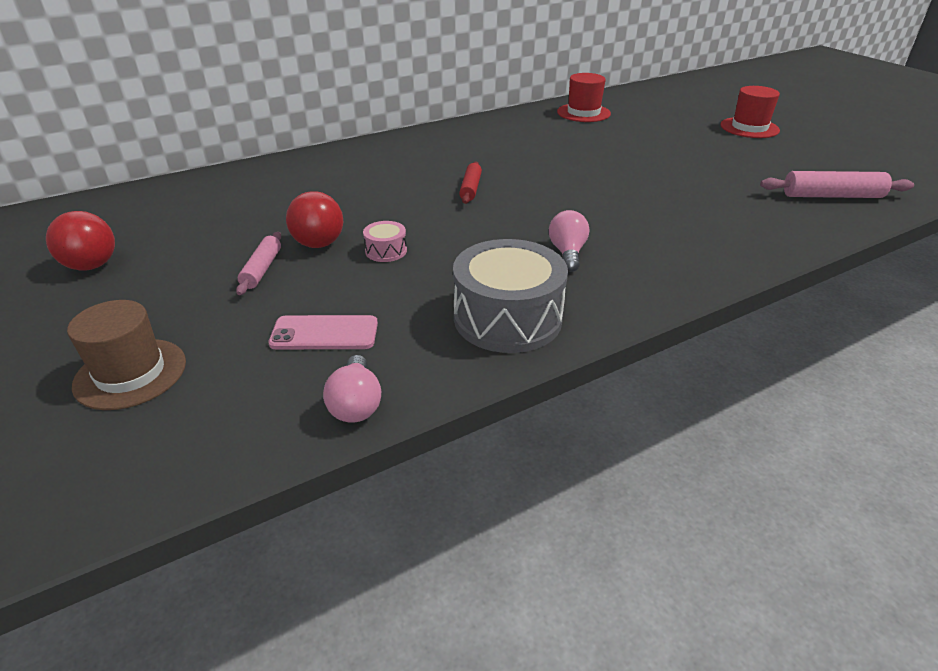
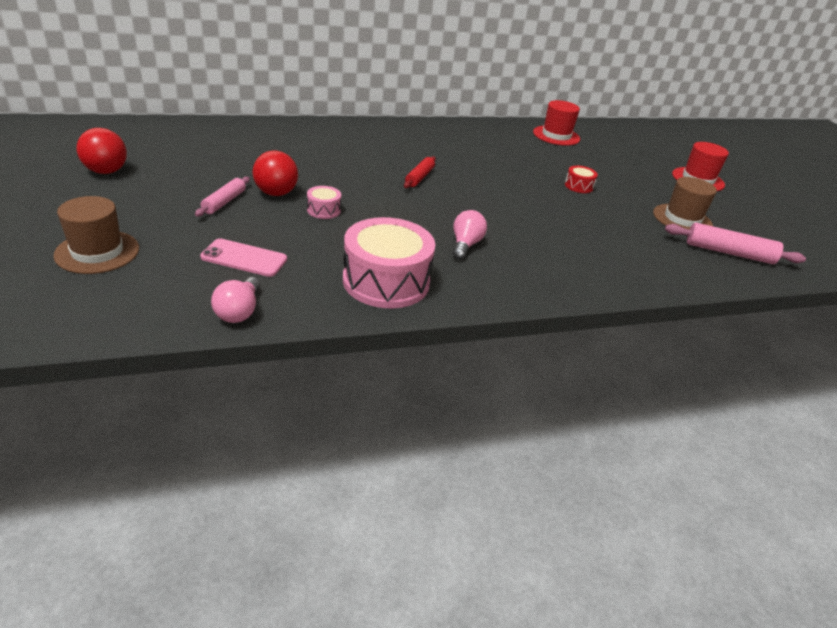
camera: 10 degrees right, 0 degrees up
(507, 318) = (386, 281): grey drum -> pink drum
(641, 160) = (578, 186): none -> red drum
(764, 172) = (682, 219): none -> brown hat

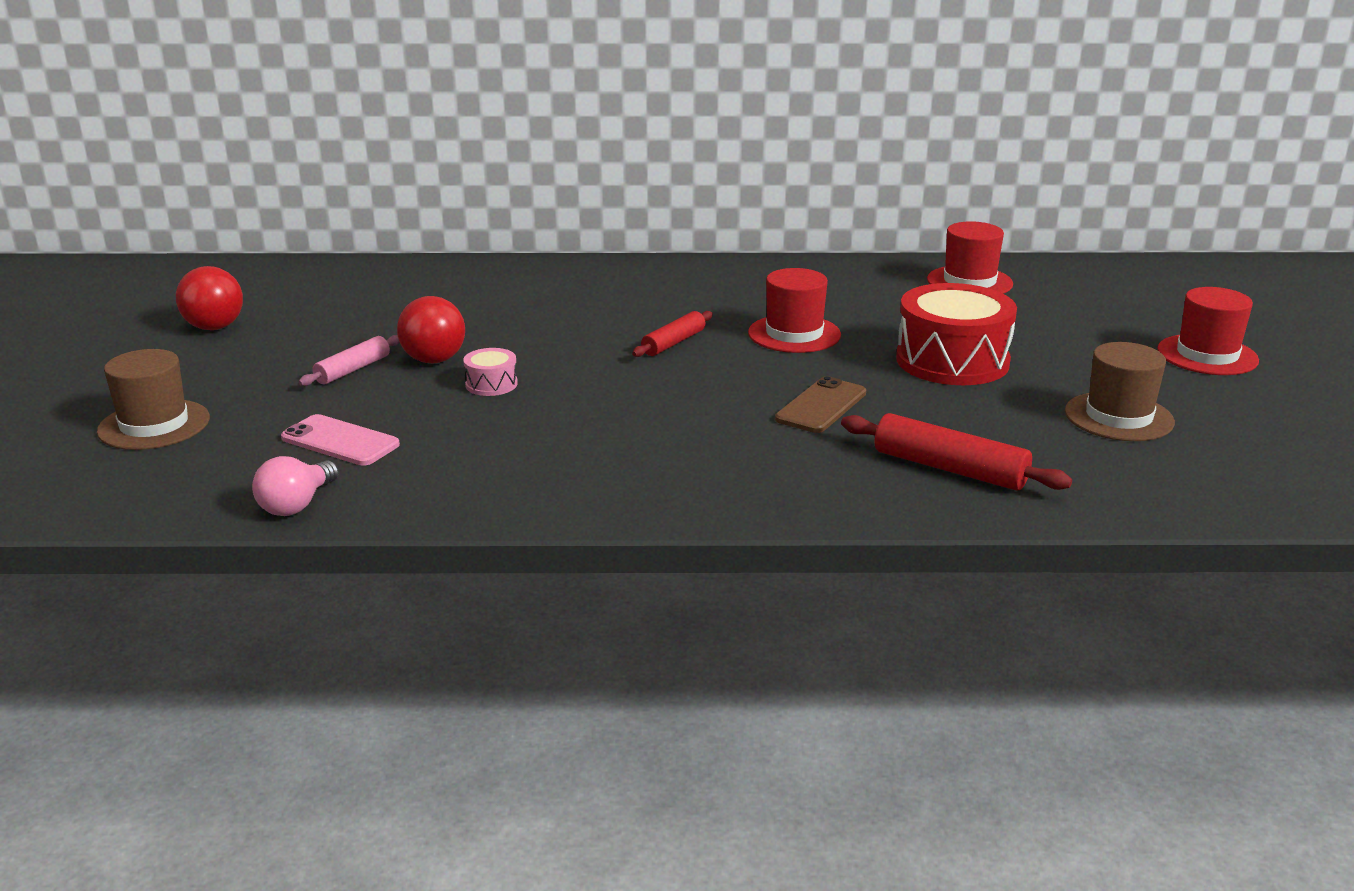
camera: 20 degrees right, 10 degrees down
(386, 281) = (527, 480): pink drum -> none
(465, 245) = (685, 439): pink light bulb -> none
(484, 170) = (794, 334): none -> red hat
(528, 218) = (821, 406): none -> brown phone
(578, 186) = (952, 361): red drum -> red drum, size x2.23
(621, 257) = (950, 468): none -> red rolling pin
(729, 252) = (1171, 472): pink rolling pin -> none

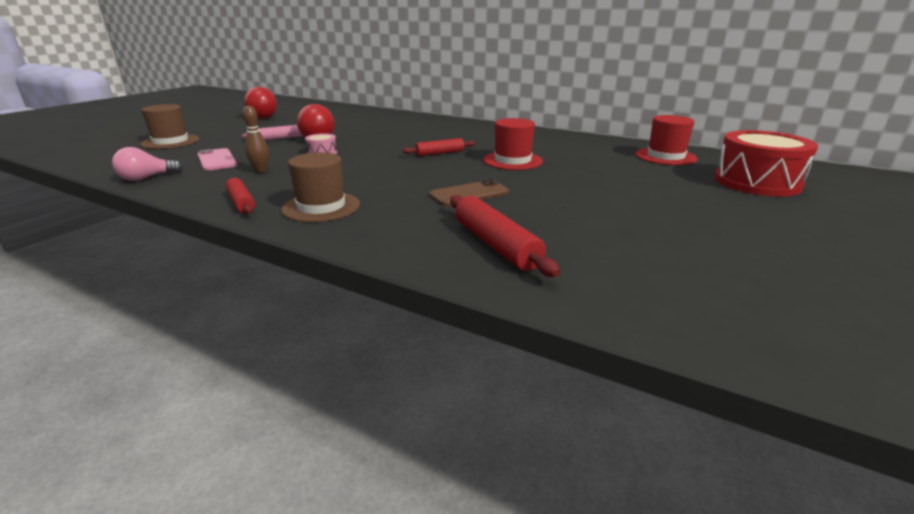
camera: 30 degrees right, 0 degrees up
(461, 442) = (261, 171): none -> brown bowling pin
(546, 501) = (241, 202): none -> red rolling pin
(952, 361) = (593, 189): red drum -> red drum (756, 182)
(1118, 417) = (681, 245): brown hat -> brown hat (321, 207)
(1207, 355) = (817, 224): red hat -> none

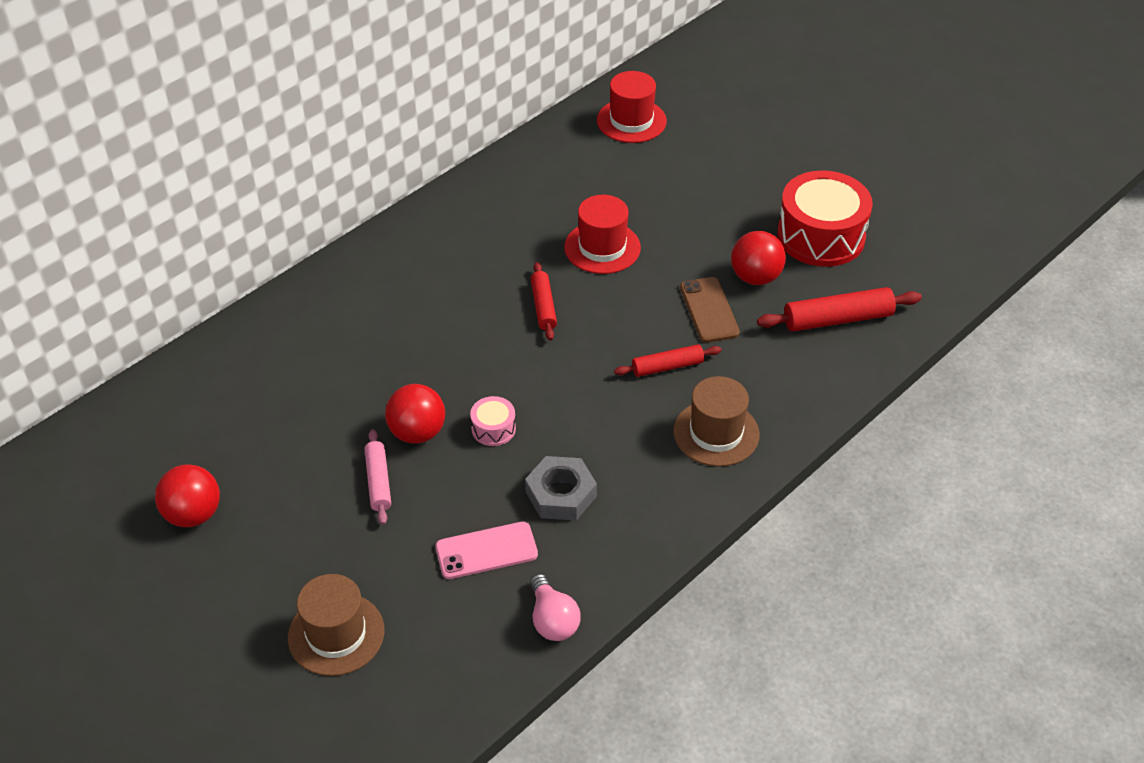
camera: 75 degrees left, 20 degrees up
(241, 202) = (683, 504): red rolling pin -> red rolling pin (667, 367)
(261, 171) = (561, 494): brown bowling pin -> grey nut
(526, 206) = (755, 277): none -> red ball
(756, 182) = (734, 100): red drum -> red drum (821, 236)

